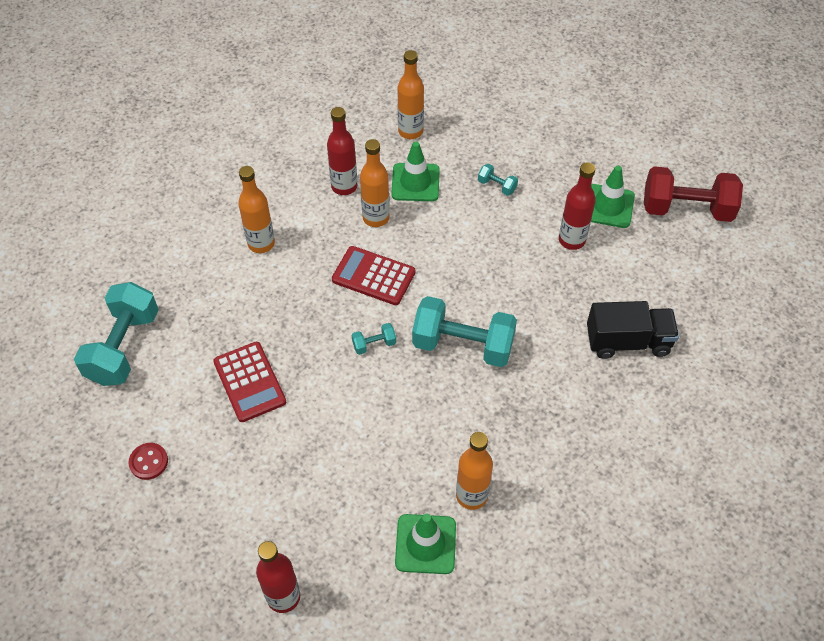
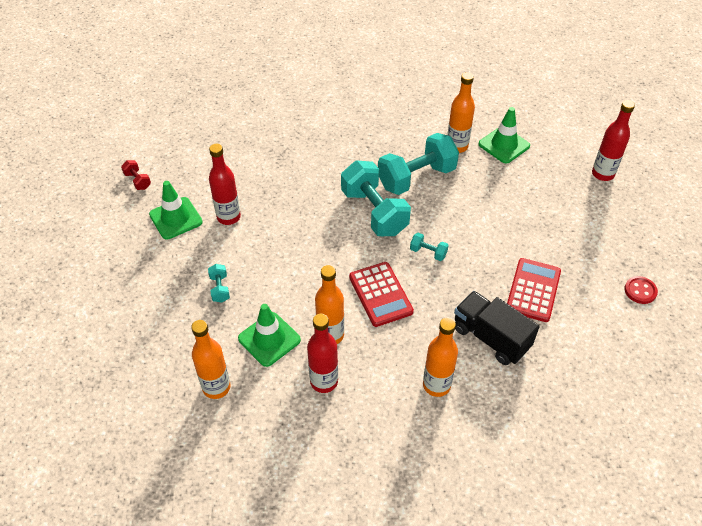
camera: 135 degrees left, 5 degrees down
(124, 347) = (610, 383): turquoise dumbbell -> turquoise dumbbell (416, 178)
(628, 341) = (282, 147): black truck -> black truck (490, 338)
(686, 209) = (137, 181): red dumbbell -> red dumbbell, size x0.43

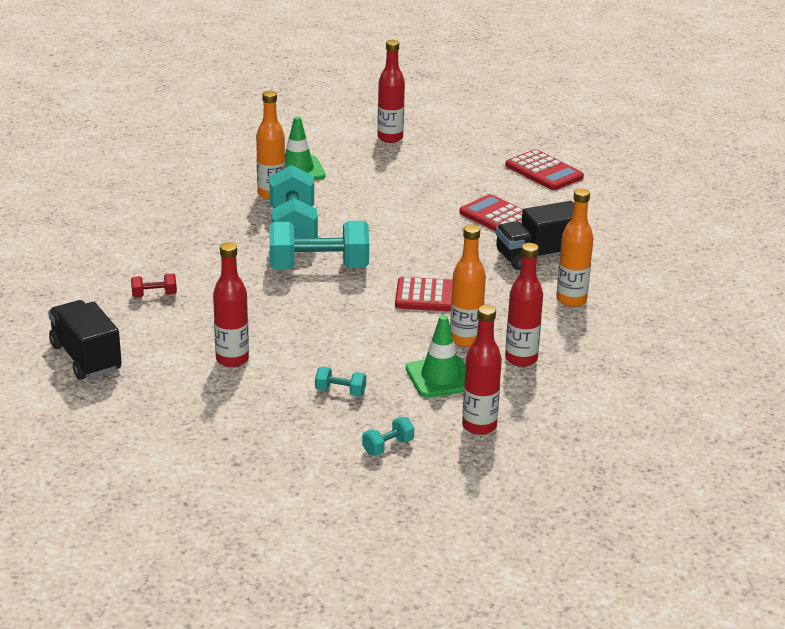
camera: 65 degrees left, 20 degrees down
(137, 181) = (95, 411): red dumbbell -> red dumbbell (154, 295)
(176, 218) = (195, 397): green traffic cone -> none
(193, 151) = (86, 358): none -> black truck
(216, 387) = (479, 426): orange bottle -> red bottle
(428, 252) = (404, 255): turquoise dumbbell -> turquoise dumbbell (388, 447)
(640, 291) = (544, 171): red button -> red calculator

